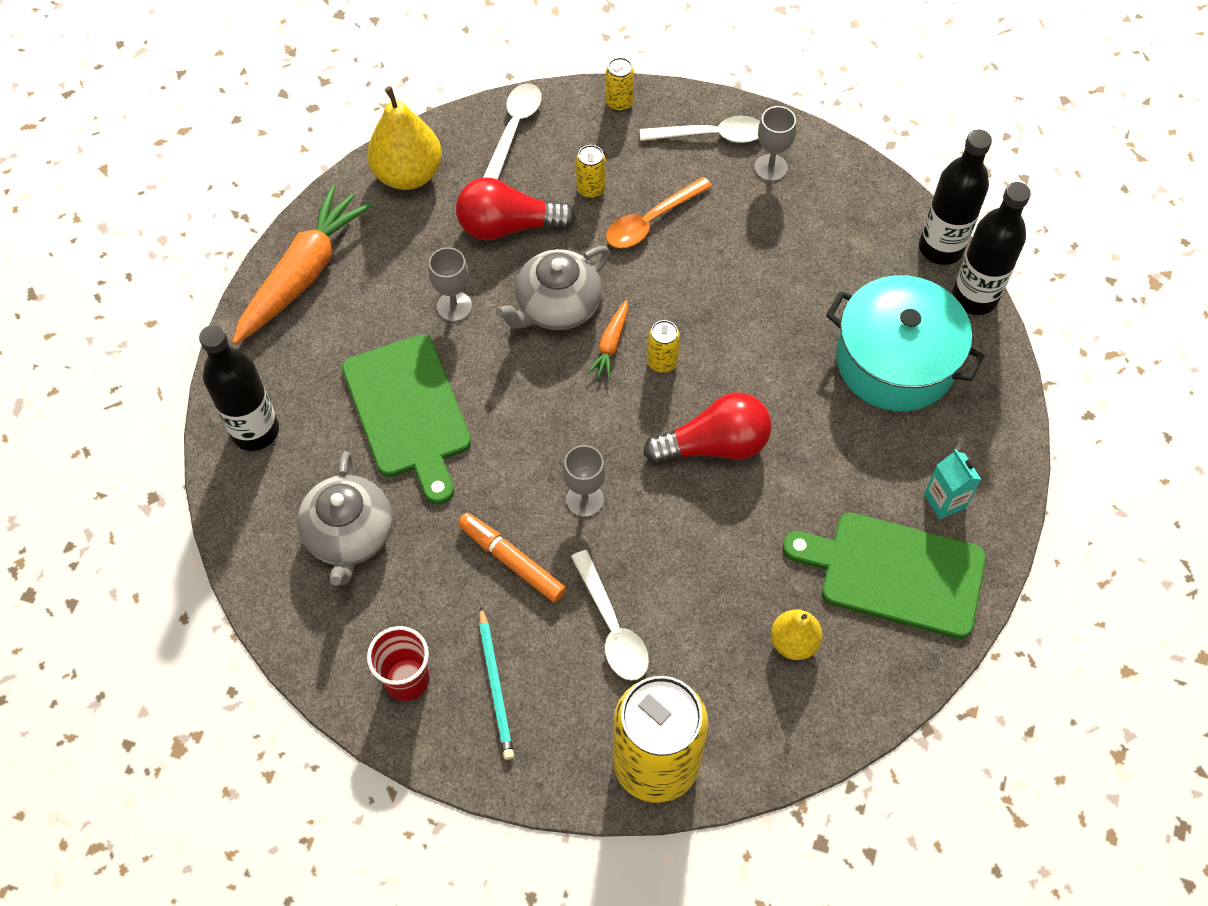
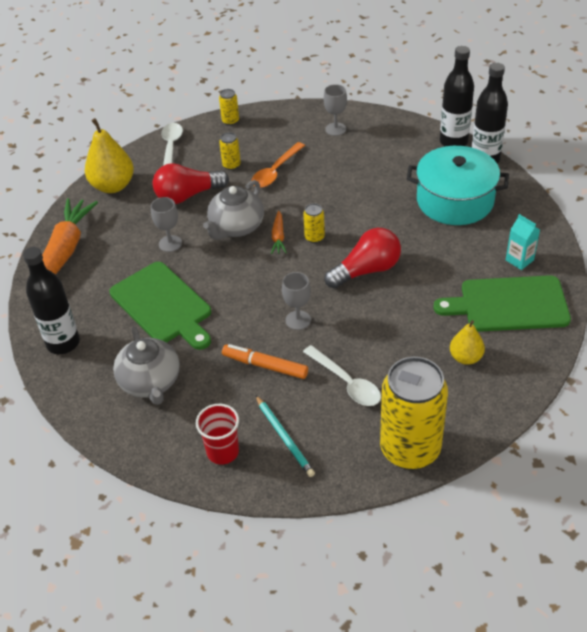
camera: 15 degrees left, 15 degrees down
(711, 135) = (293, 123): white spoon -> none

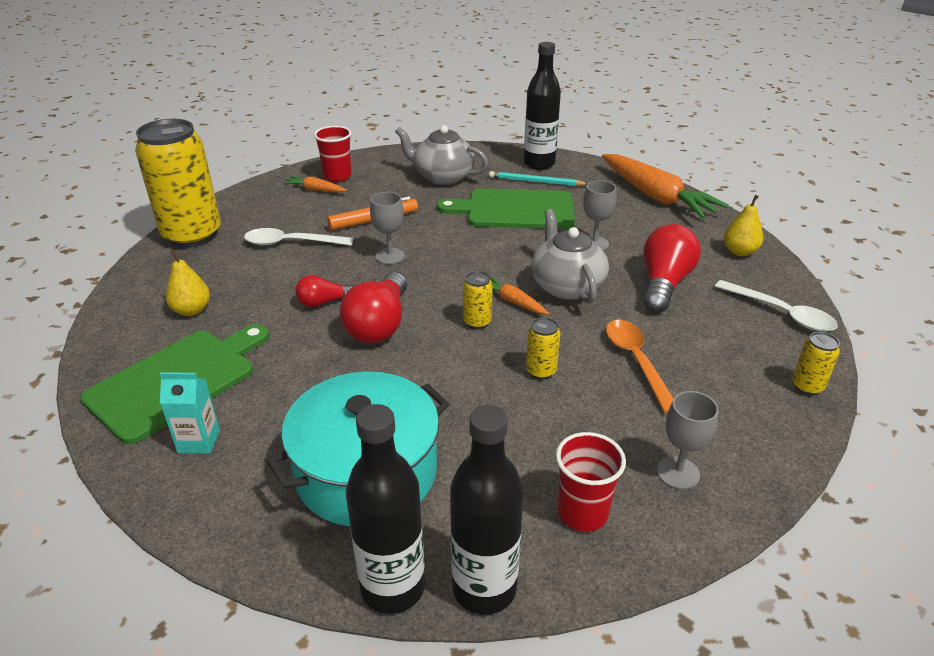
camera: 130 degrees right, 10 degrees down
(113, 186) = (739, 252): yellow pear -> yellow pear, size x0.59
(231, 165) = (690, 337): yellow can -> yellow can (541, 371)
(261, 443) = (315, 190): none -> orange carrot
(284, 437) = (303, 199): turquoise pencil -> turquoise pencil (536, 182)
(379, 308) = (324, 302): none -> red light bulb
(390, 140) = (582, 513): none -> red cup

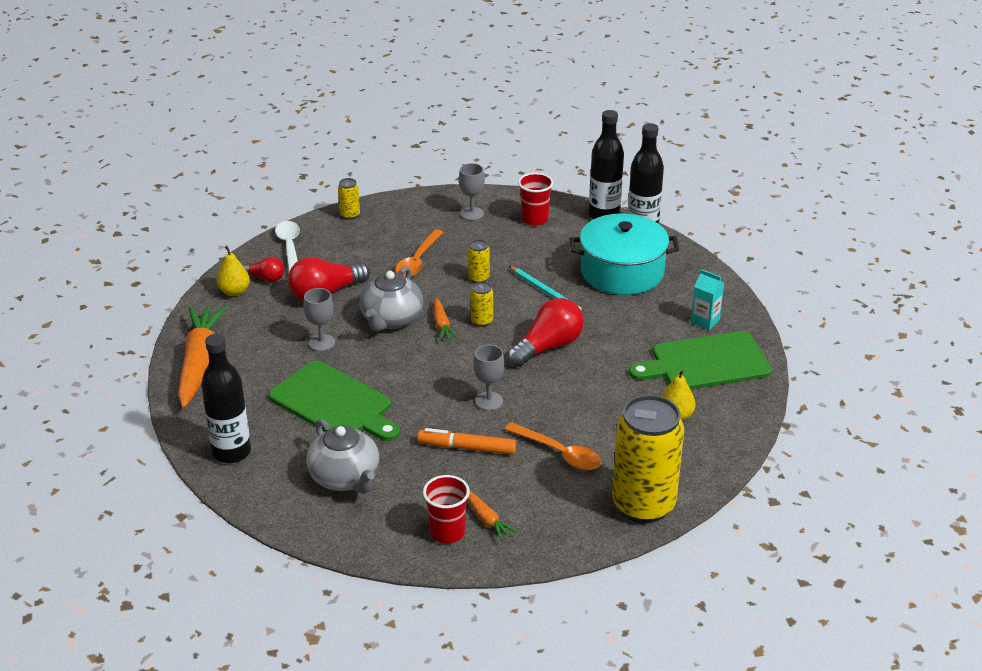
camera: 145 degrees left, 0 degrees up
(291, 243) = (559, 453): white spoon -> orange spoon
(324, 302) = (573, 380): red light bulb -> red light bulb (265, 278)
(536, 182) = (270, 428): turquoise pencil -> turquoise pencil (545, 291)

